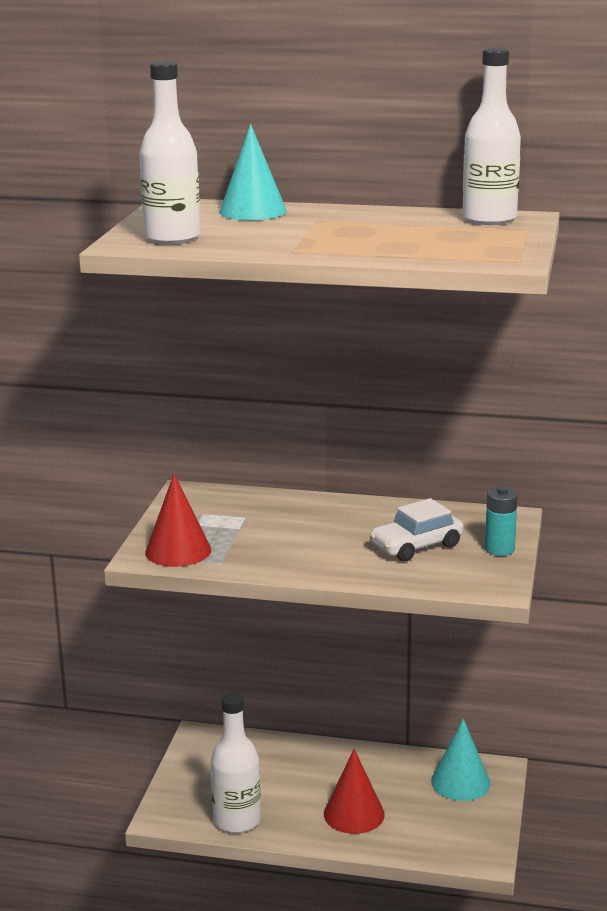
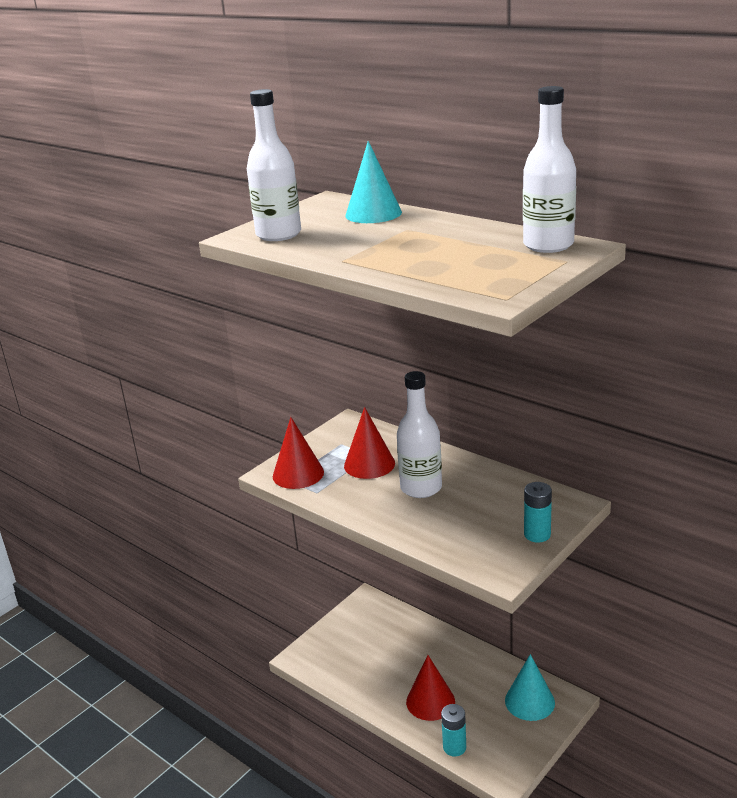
camera: 30 degrees right, 5 degrees up
(237, 820) = (346, 678): white bottle -> white bottle (421, 488)
(254, 526) = (369, 464): none -> red cone
(413, 848) = (454, 747): none -> turquoise battery
(416, 546) = (472, 514): white car -> none

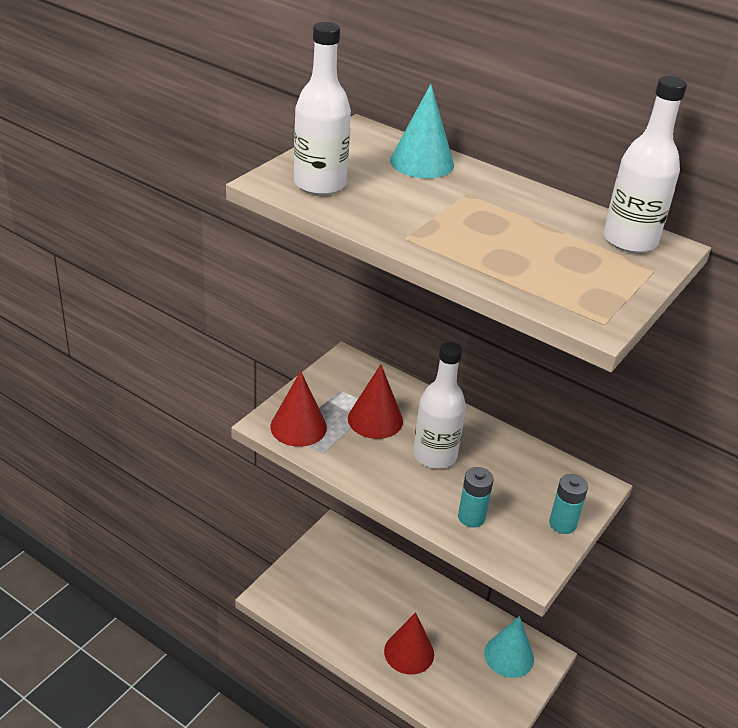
camera: 10 degrees left, 10 degrees up
(454, 747) = (436, 705): turquoise battery -> turquoise battery (471, 517)

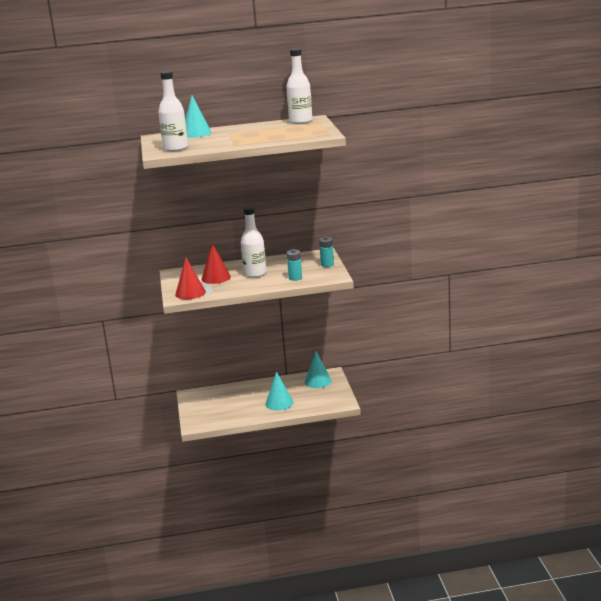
camera: 40 degrees left, 15 degrees down
(409, 652) = (279, 403): red cone -> turquoise cone

